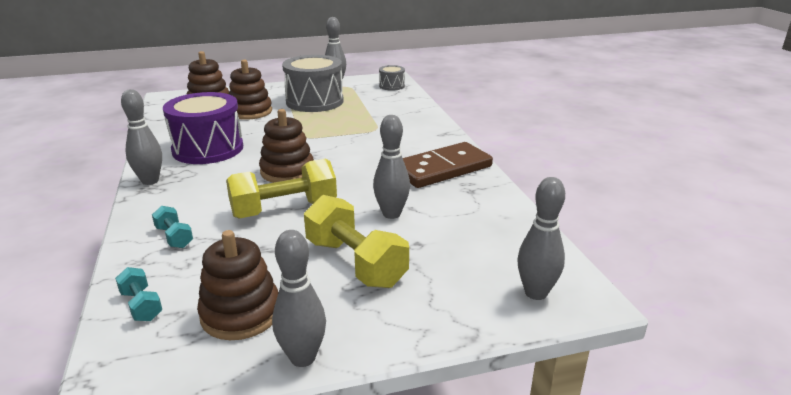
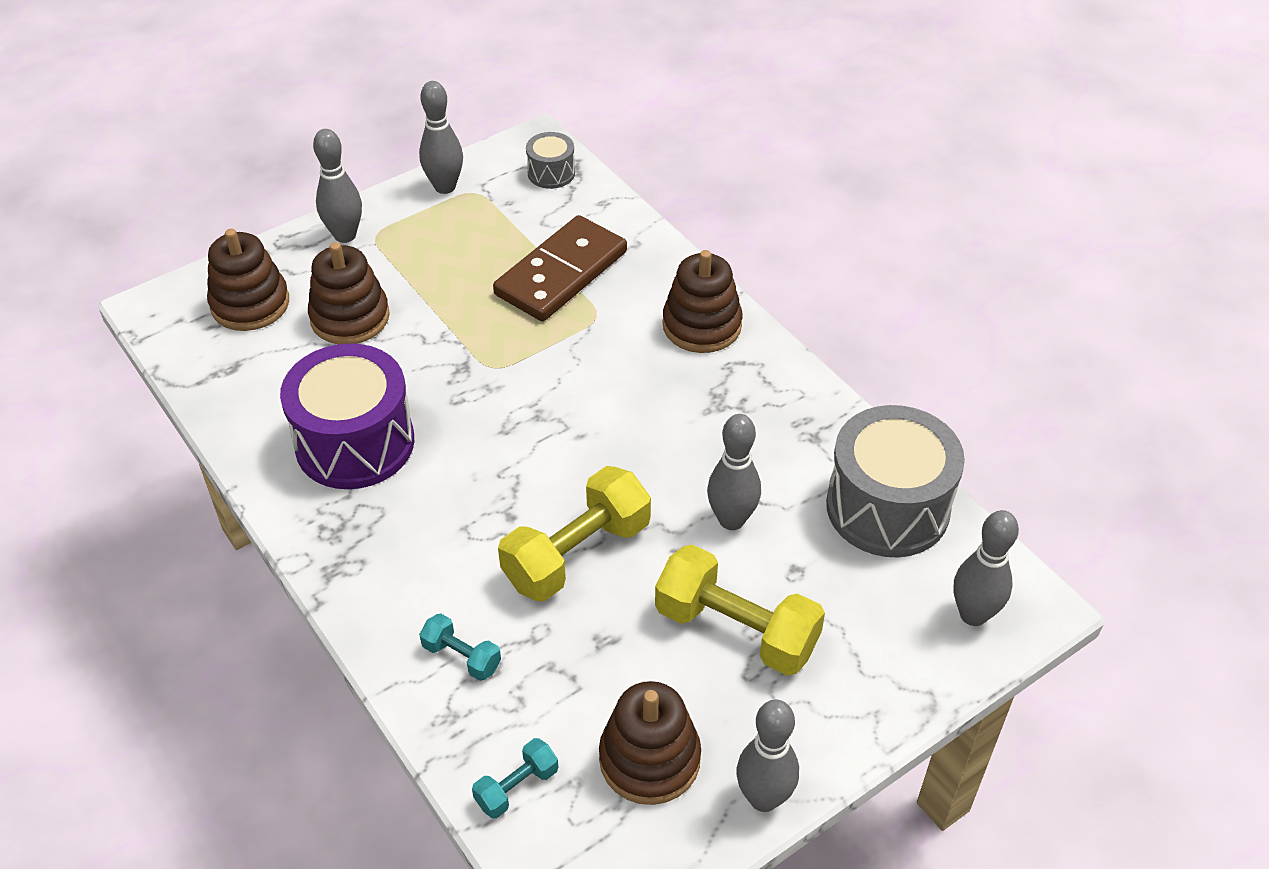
camera: 20 degrees left, 20 degrees up
(141, 305) = (517, 787): turquoise dumbbell -> turquoise dumbbell turned 75 degrees counterclockwise
(150, 181) = (324, 548): grey bowling pin -> grey bowling pin (345, 235)
(287, 171) = (524, 466): brown stacking toy -> brown stacking toy (702, 325)
(314, 101) = (444, 257): grey drum -> grey drum (887, 507)
(442, 169) = (752, 396): brown domino -> brown domino (561, 273)

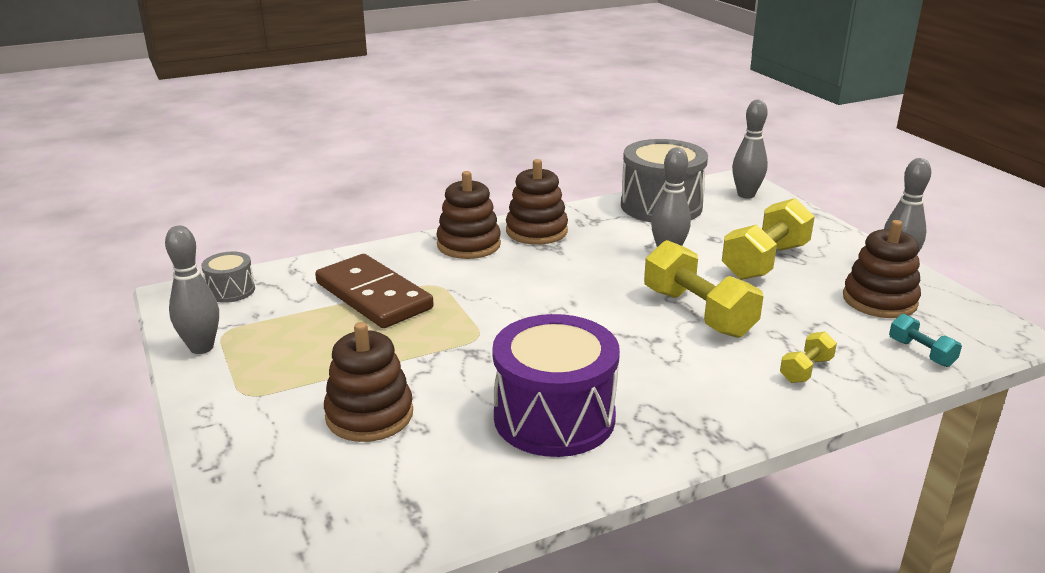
camera: 80 degrees left, 20 degrees down
(250, 304) = (306, 489): brown stacking toy -> brown stacking toy (536, 231)
(345, 235) = (231, 414): grey bowling pin -> none
(462, 656) = (806, 370): turquoise dumbbell -> yellow dumbbell

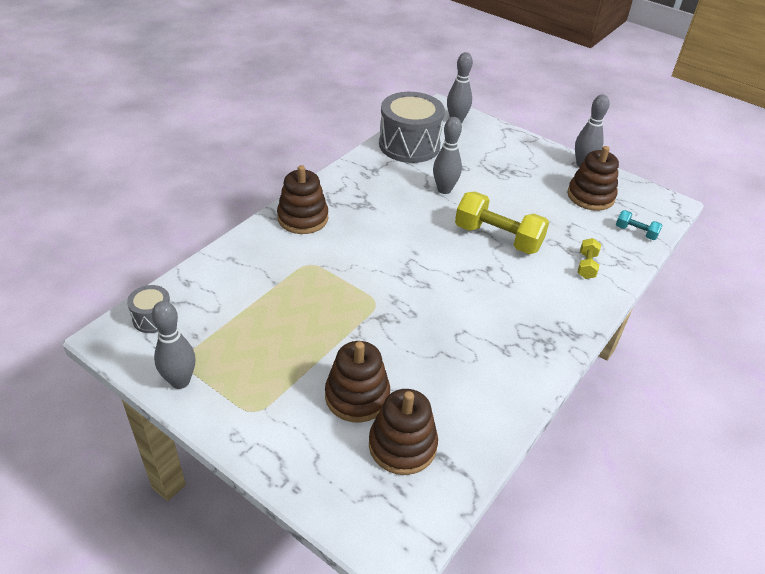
camera: 30 degrees left, 15 degrees up
(374, 296) = (272, 288): brown domino -> none
(536, 231) = (341, 191): brown stacking toy -> brown stacking toy (402, 445)
(554, 417) = (474, 354): purple drum -> none
(765, 261) = (507, 181): yellow dumbbell -> none

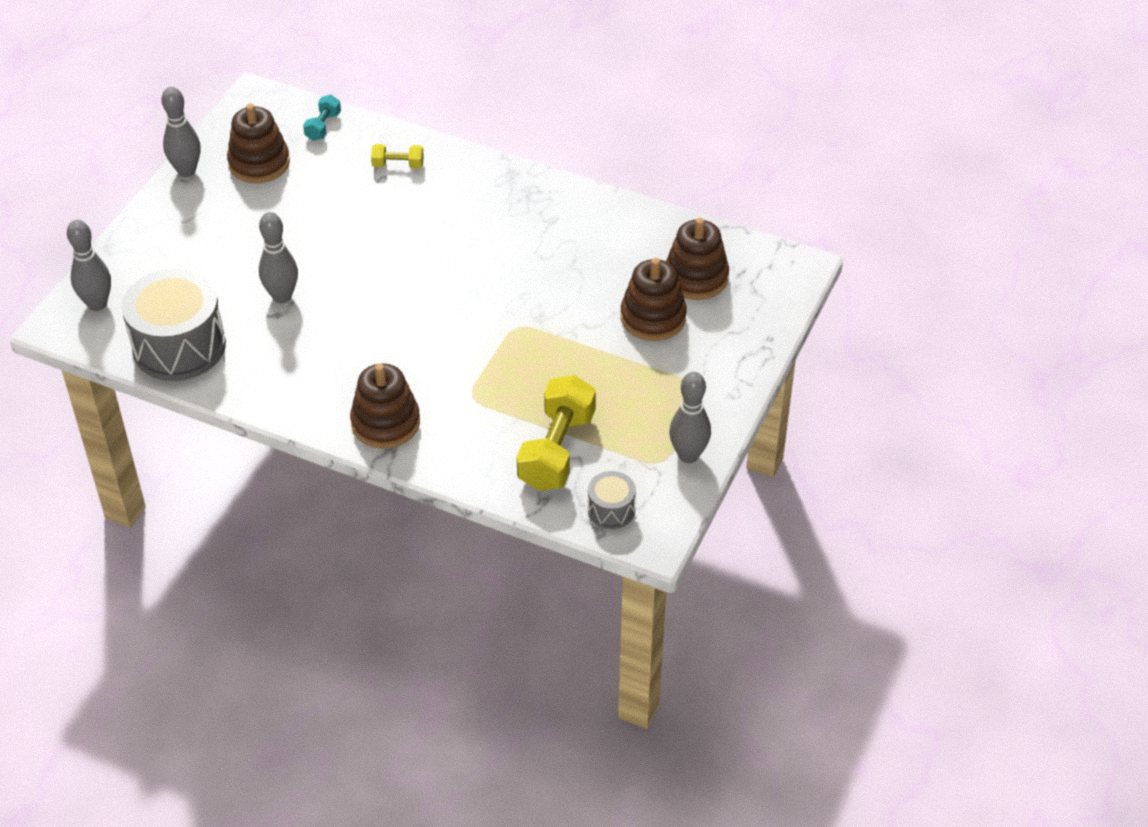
camera: 100 degrees left, 5 degrees up
(497, 238) = (369, 239): yellow dumbbell -> yellow dumbbell (557, 450)

